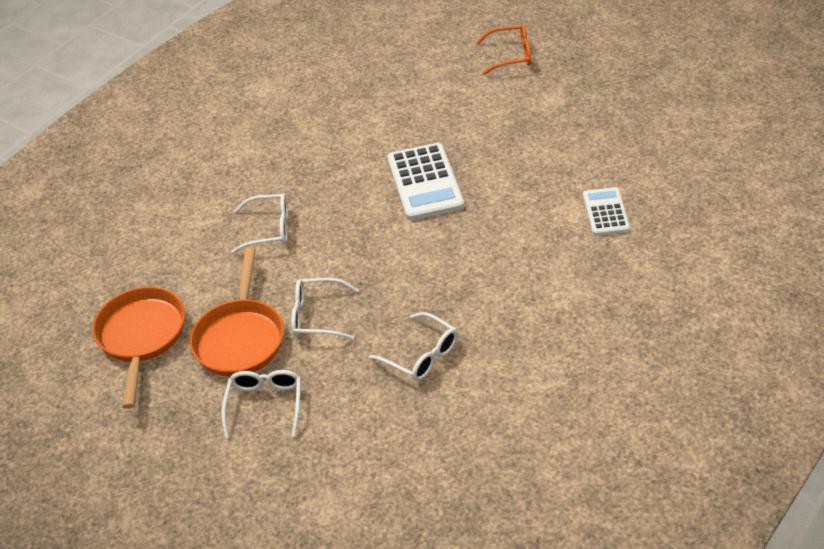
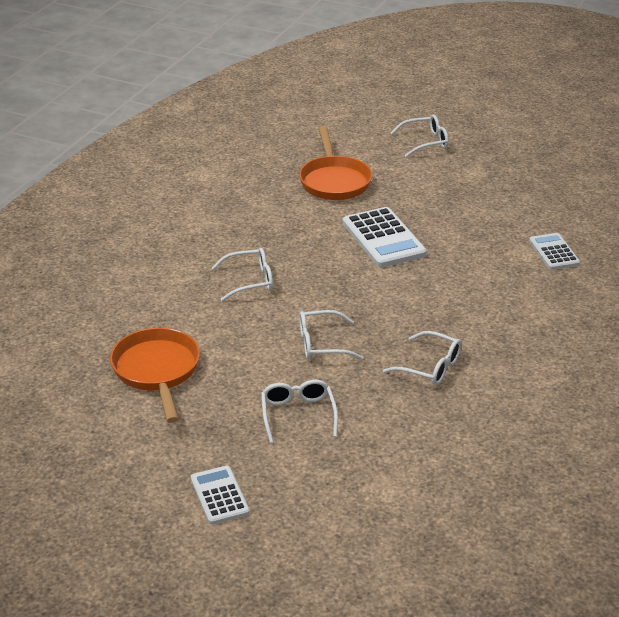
camera: 15 degrees left, 10 degrees down
(156, 498) = (219, 495): none -> white calculator
(240, 338) = (254, 365): orange pan -> orange pan (334, 181)
(511, 55) = (425, 142): orange glasses -> white glasses

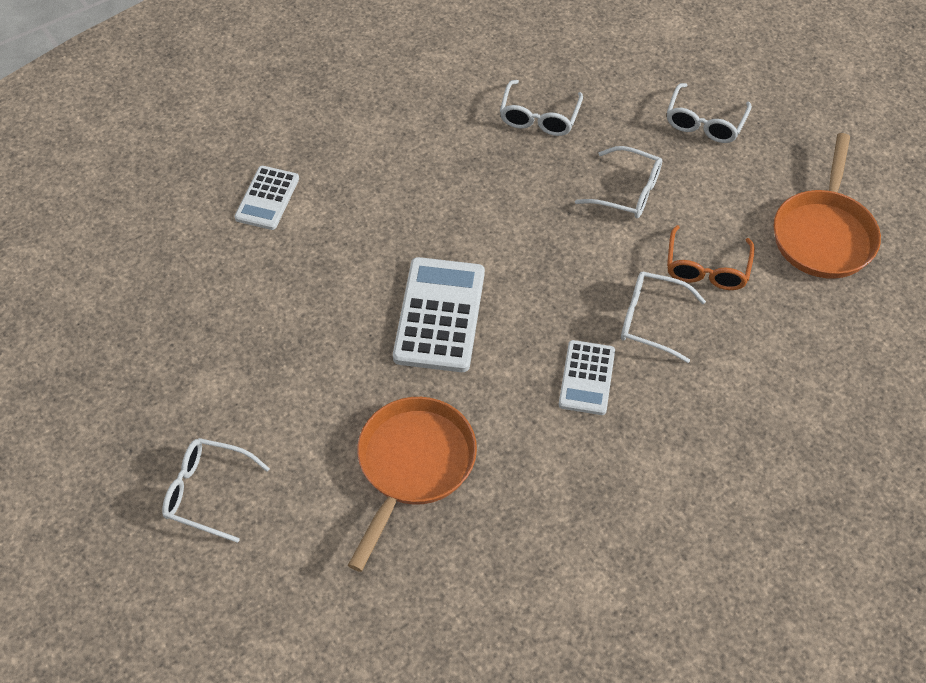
camera: 150 degrees left, 20 degrees up
(219, 495) = (821, 77): white calculator -> white calculator (586, 378)
(232, 320) = (706, 268): none -> orange glasses
(430, 367) = (539, 117): white glasses -> white glasses turned 135 degrees counterclockwise

